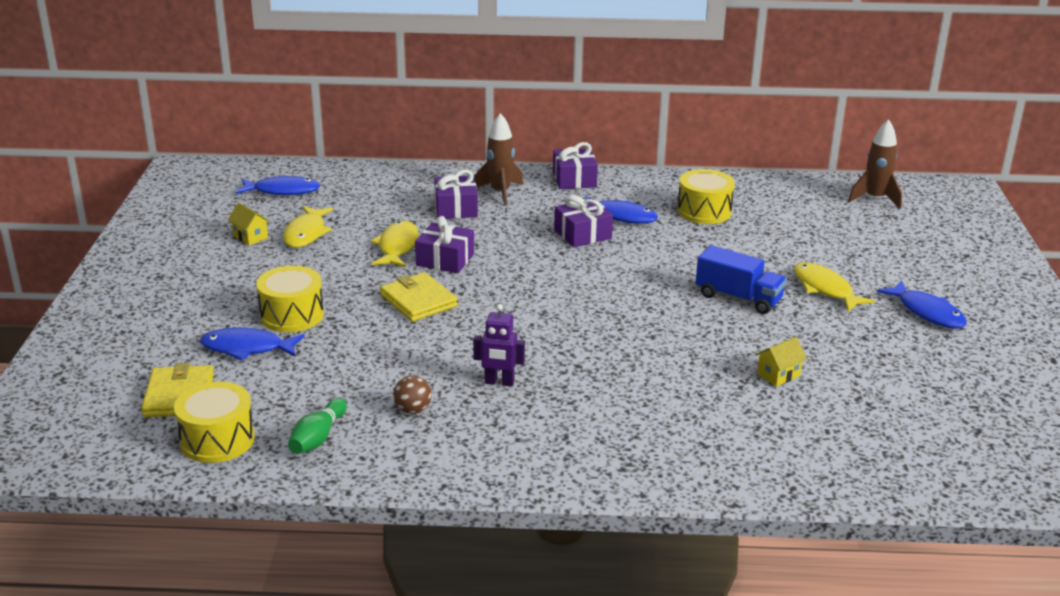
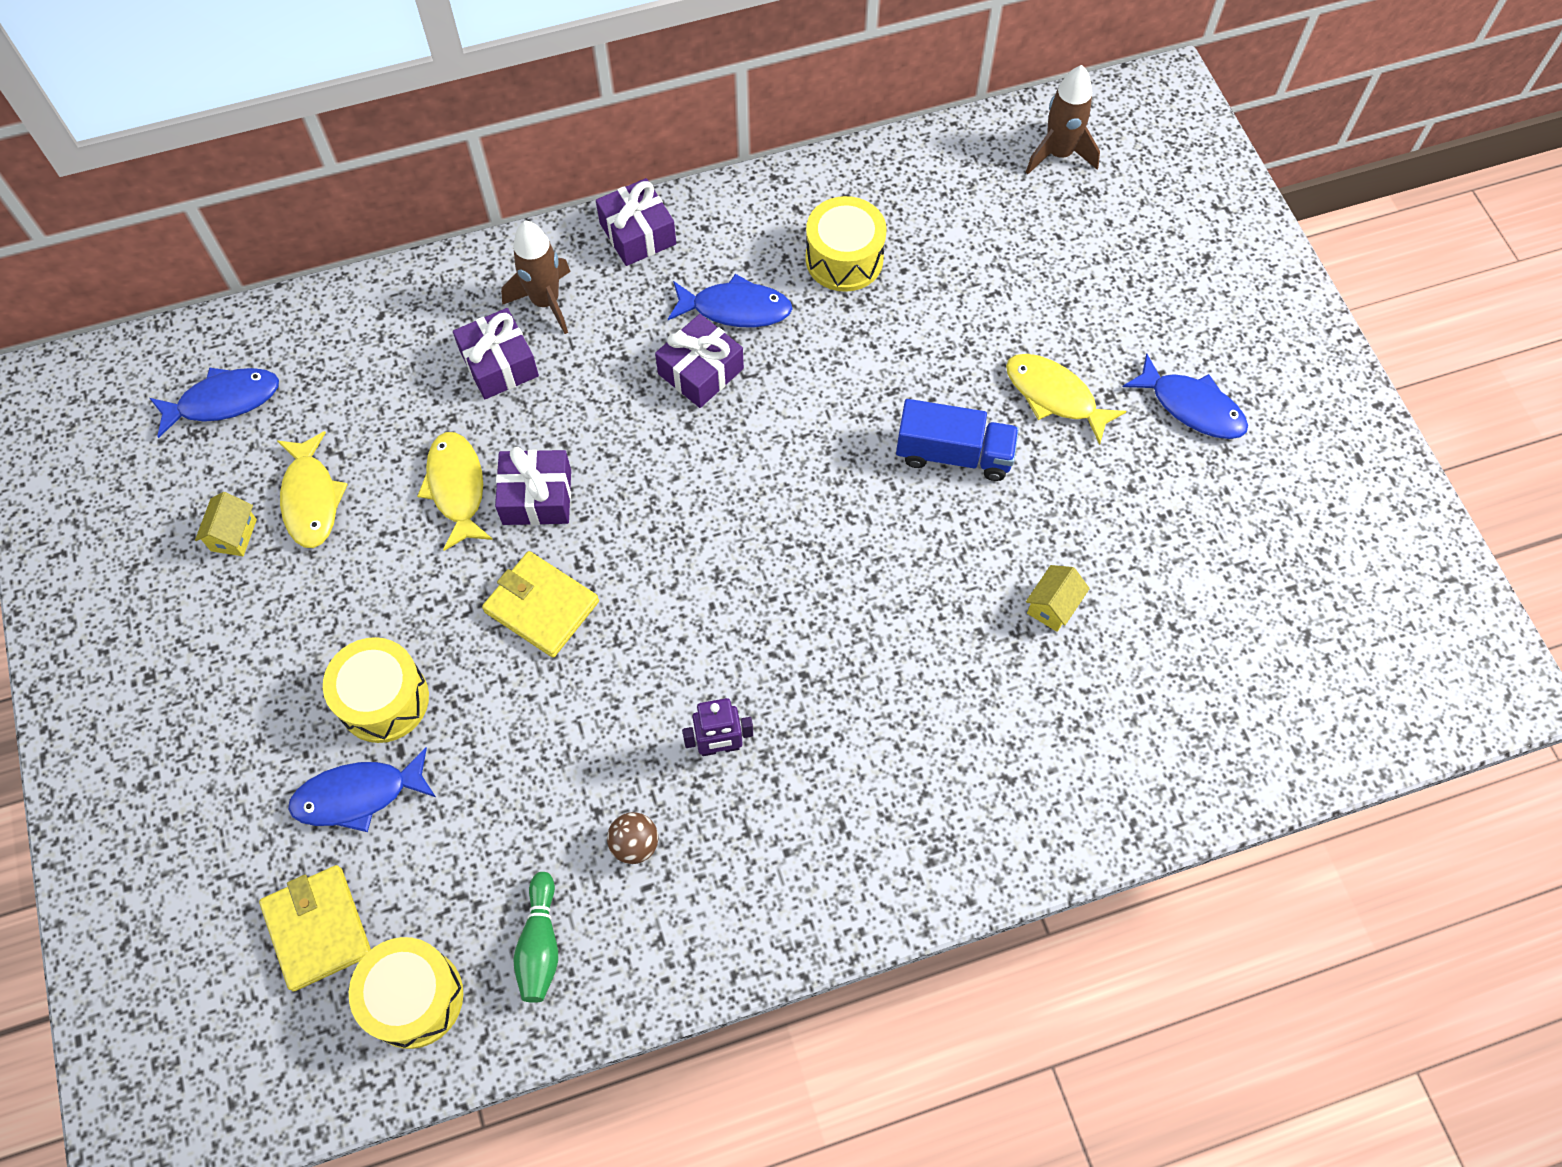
camera: 20 degrees left, 35 degrees up
(250, 237) = (233, 535): yellow house -> yellow house turned 75 degrees clockwise

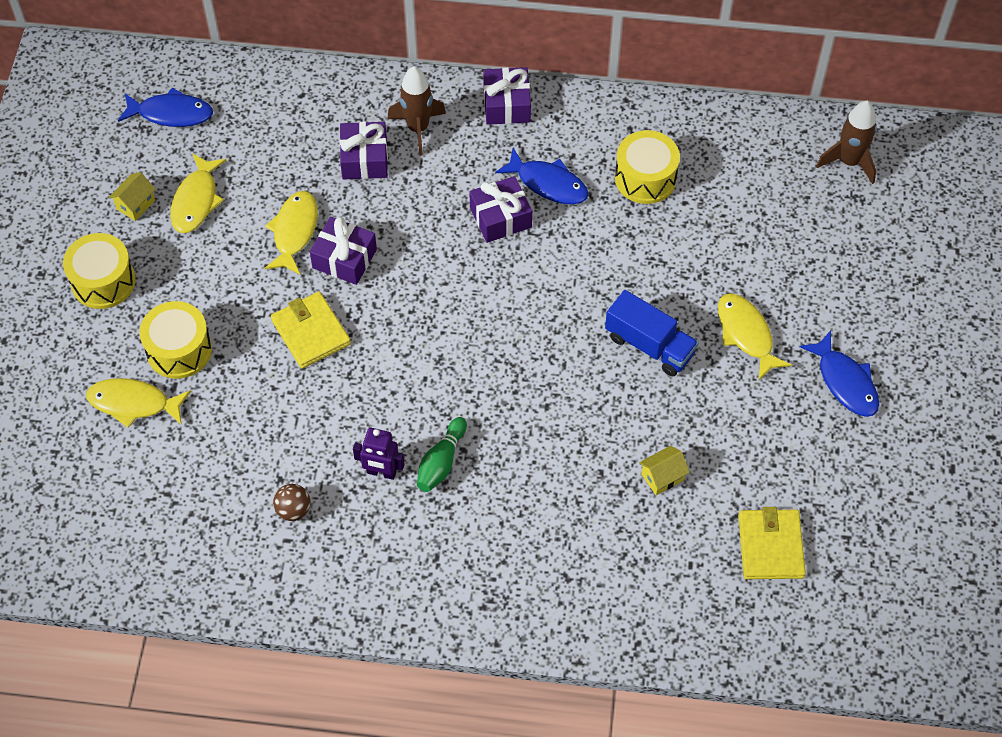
camera: 25 degrees right, 5 degrees down
(318, 928) = (69, 474): yellow wallet -> yellow wallet (771, 546)
(358, 795) = (133, 403): blue fish -> yellow fish
(414, 997) = (107, 542): yellow drum -> yellow drum (103, 281)
(540, 944) = (201, 545): green bowling pin -> green bowling pin (441, 462)

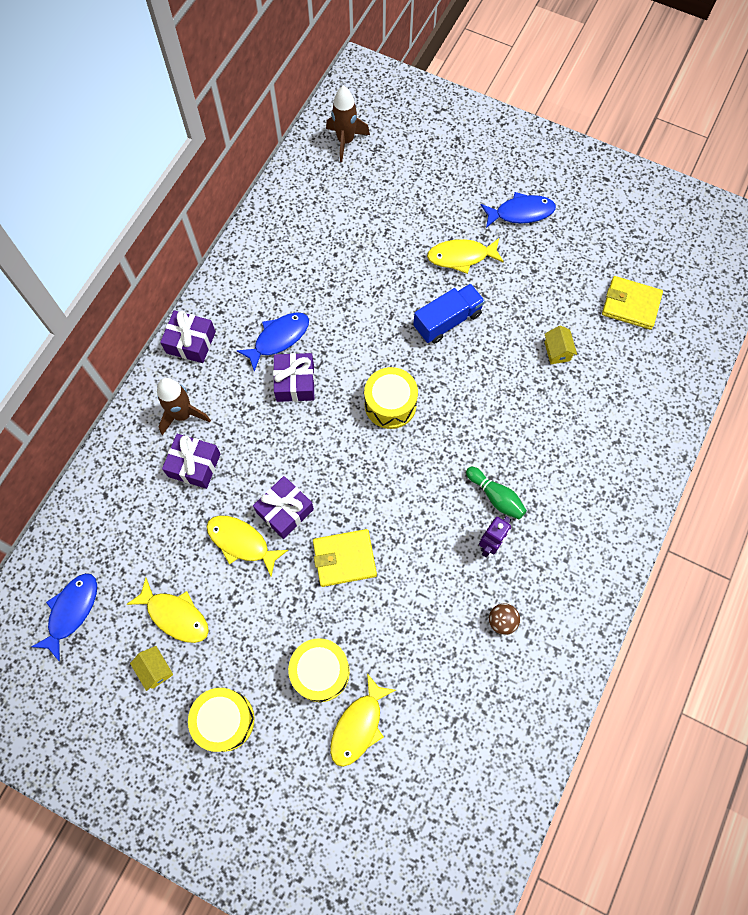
camera: 70 degrees left, 10 degrees up
(645, 178) = (302, 271): yellow drum -> yellow drum (390, 404)

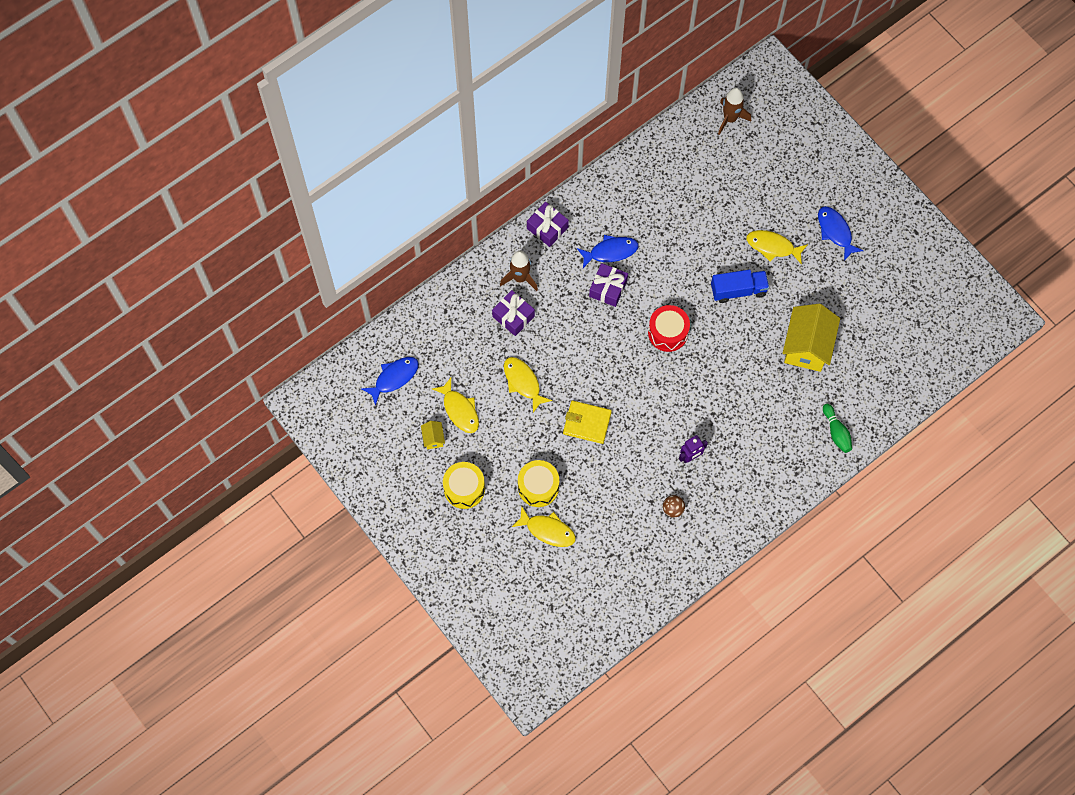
camera: 25 degrees right, 0 degrees up
(285, 511) = (561, 374): purple gift -> none
(358, 725) = (547, 530): yellow fish -> yellow fish turned 120 degrees counterclockwise
(390, 404) = (668, 333): yellow drum -> red drum
(496, 497) = (710, 428): green bowling pin -> green bowling pin (836, 432)
(521, 213) = (835, 231): blue fish -> blue fish turned 135 degrees counterclockwise
(557, 351) = (807, 346): yellow house -> yellow house, size x2.31
(631, 304) = (880, 336): yellow wallet -> none

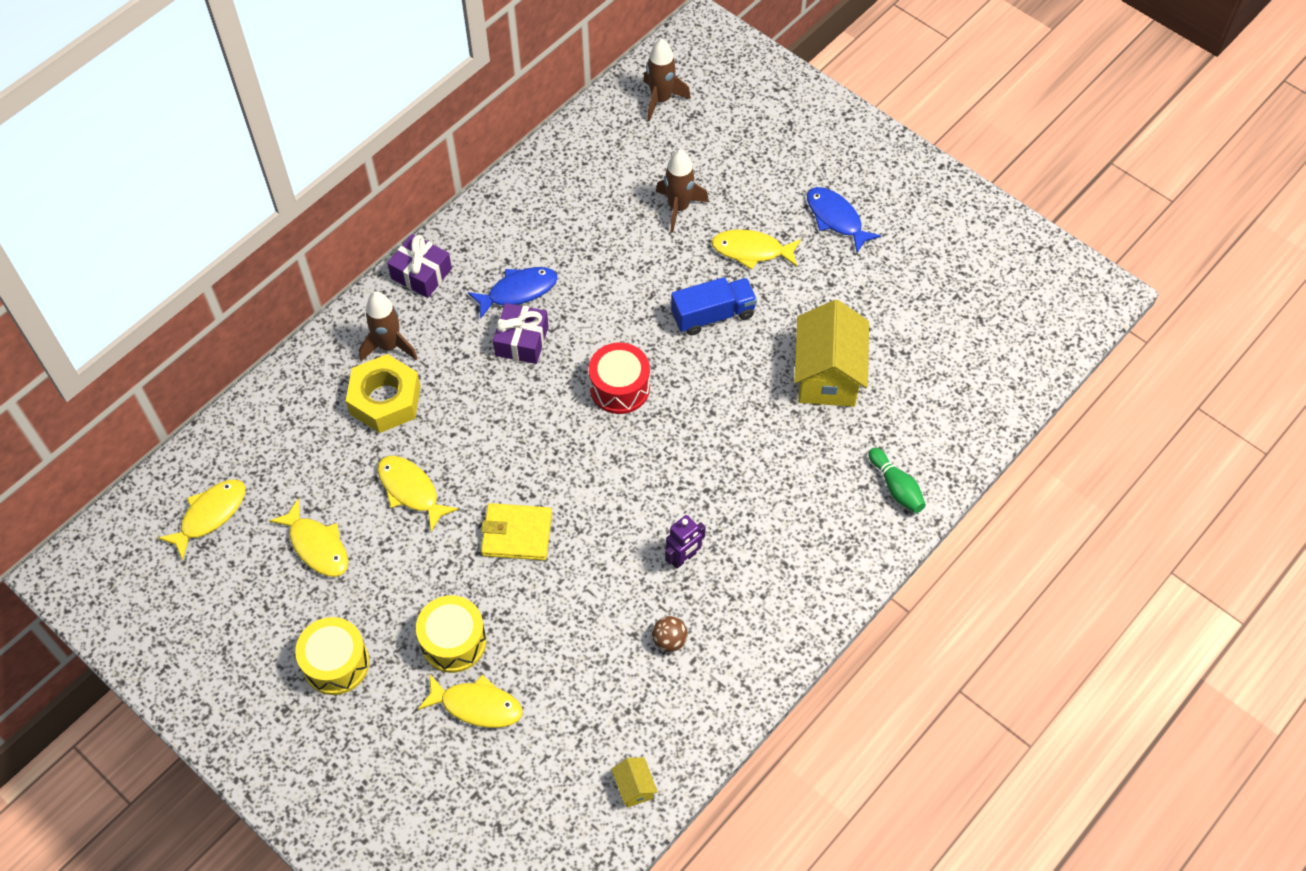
camera: 10 degrees left, 10 degrees down
(394, 378) = (210, 515): blue fish -> yellow fish
(433, 438) = (279, 595): yellow house -> yellow house (634, 787)
(513, 316) = (385, 400): purple gift -> yellow nut
(728, 206) = (678, 208): none -> brown rocket

